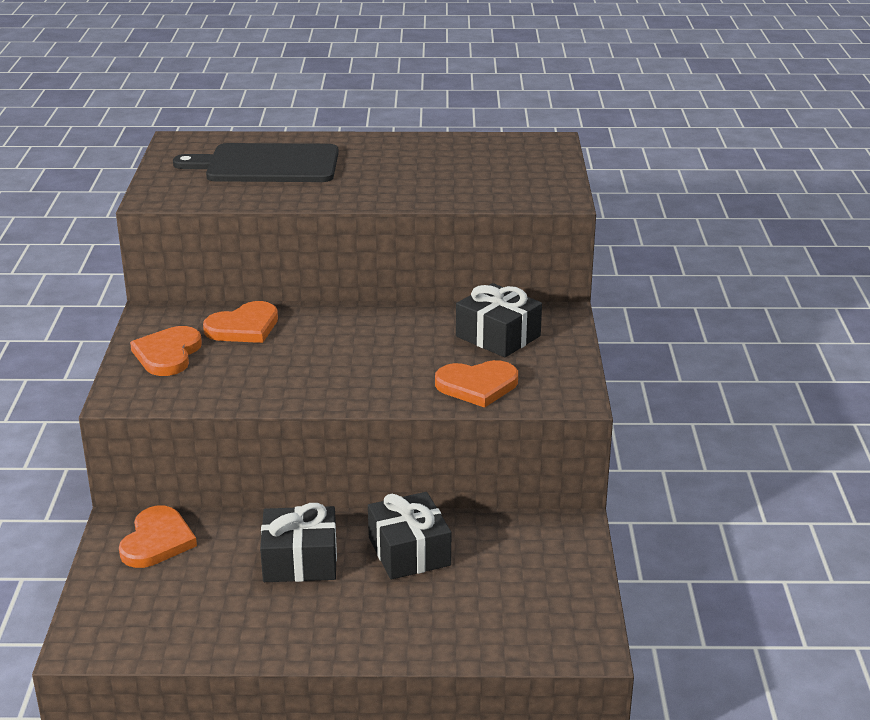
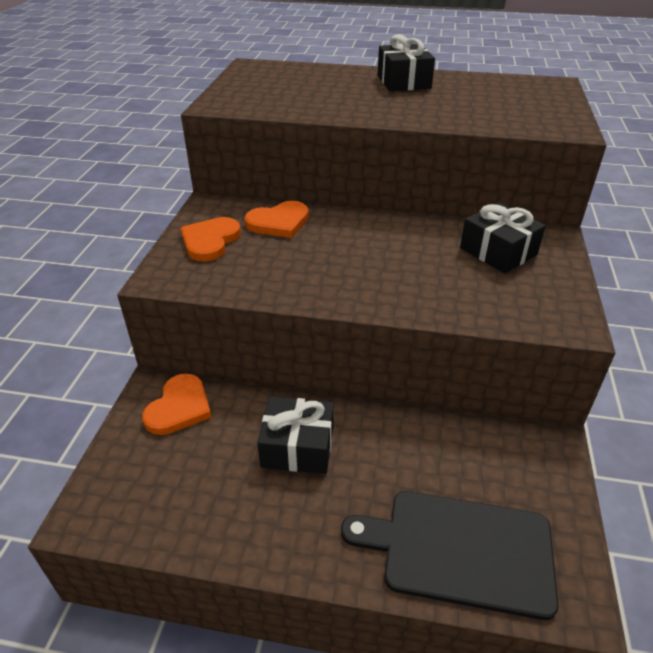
camera: 10 degrees right, 10 degrees up
(267, 164) = (315, 86): black cutting board -> black cutting board (460, 550)
(409, 551) = (398, 450): black gift -> black gift (403, 82)
(477, 386) = (479, 300): orange heart -> none

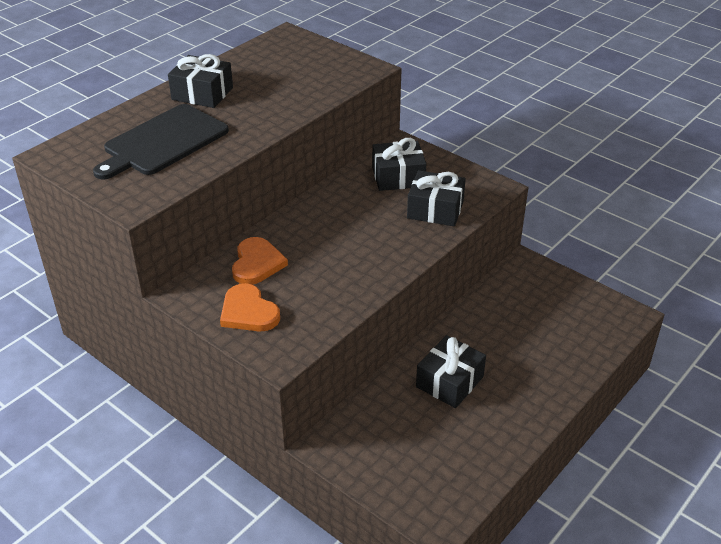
camera: 60 degrees left, 0 degrees up
(179, 407) = (361, 436): orange heart -> none
(460, 550) = (575, 342): black cutting board -> black cutting board (163, 142)
(474, 294) = (435, 210): none -> black gift

